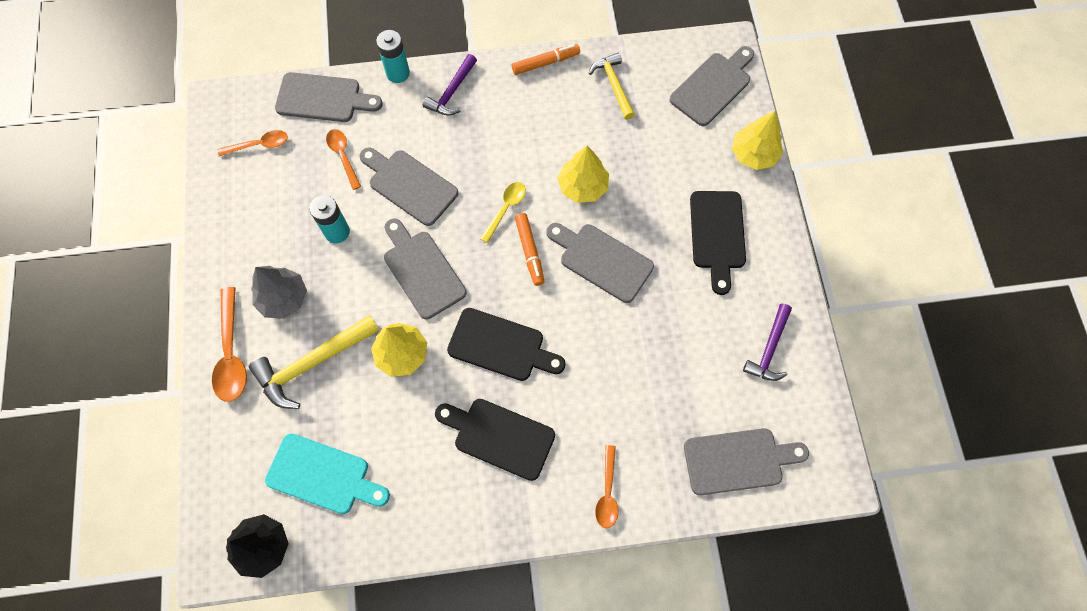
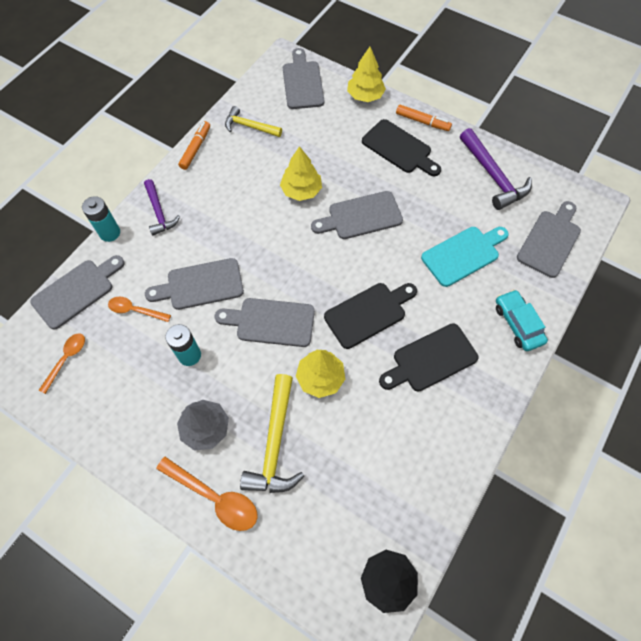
camera: 50 degrees left, 5 degrees down
(323, 475) = (367, 496): turquoise cutting board -> turquoise cutting board (463, 254)
(505, 209) = (275, 242): yellow spoon -> none
(529, 251) = (317, 250): orange marker -> orange marker (422, 122)
(607, 492) = (517, 324): orange spoon -> turquoise car
(769, 349) = (493, 176): purple hammer -> purple hammer, size x1.55

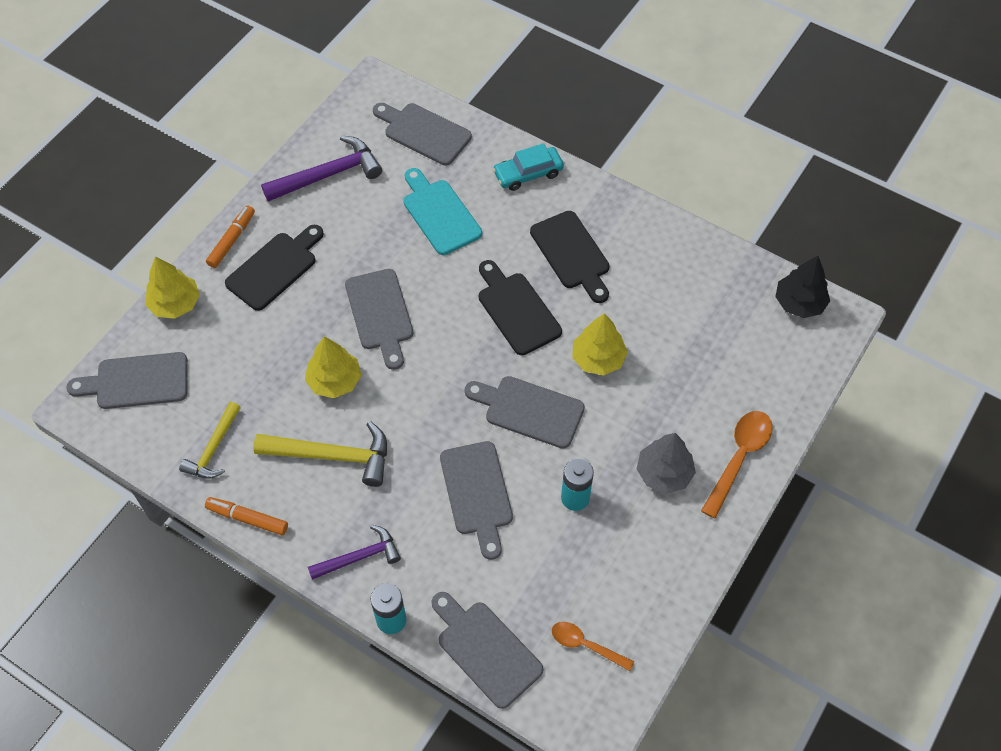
camera: 90 degrees left, 5 degrees down
(135, 310) = (514, 569): orange spoon -> none
(271, 322) = (529, 410): grey cutting board -> grey cutting board turned 105 degrees clockwise
(275, 444) = (676, 402): yellow hammer -> yellow hammer (333, 456)

